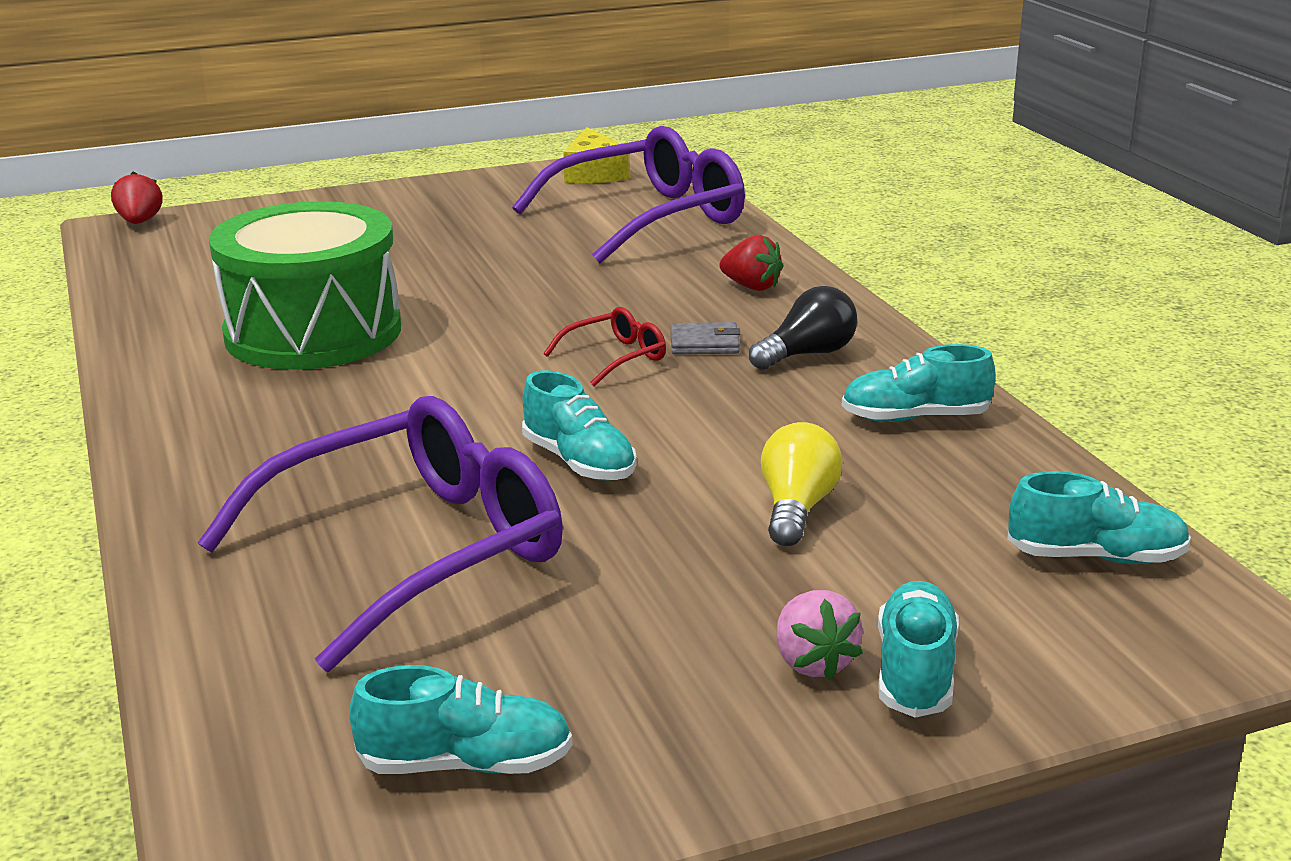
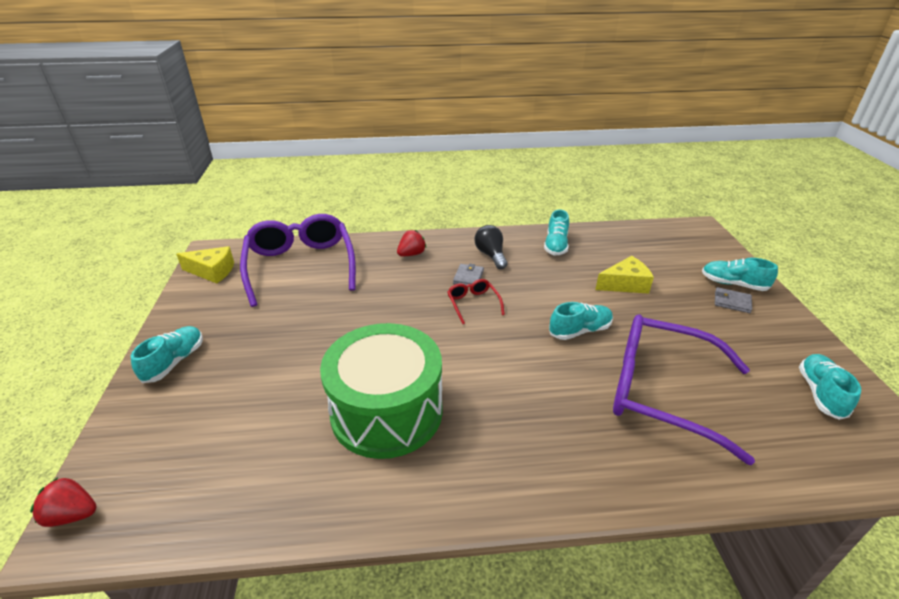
camera: 75 degrees left, 10 degrees up
(416, 550) = (661, 391): purple glasses -> purple glasses turned 45 degrees counterclockwise
(796, 508) = (625, 284): yellow light bulb -> yellow cheese
(813, 662) = (732, 302): pink strawberry -> grey wallet
(1096, 557) = (659, 238): turquoise shoe -> turquoise shoe (174, 362)

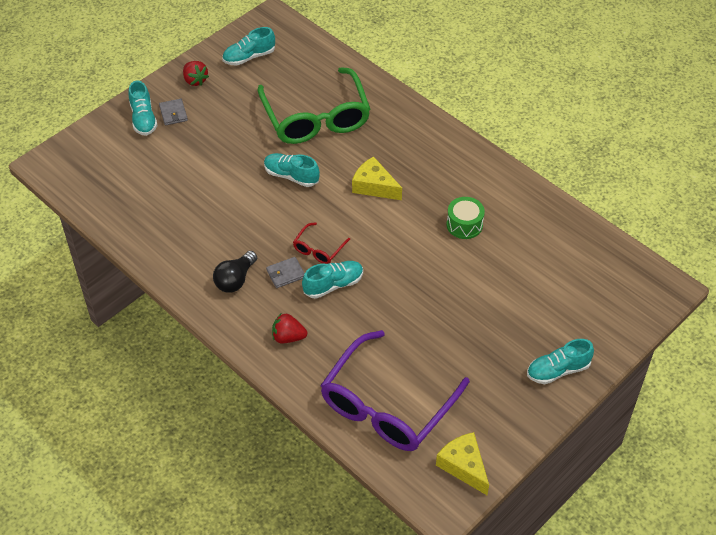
camera: 130 degrees left, 15 degrees up
(72, 514) = (662, 298): red strawberry -> red strawberry (195, 80)
(387, 411) = (464, 225): green drum -> green drum, size x0.44
(556, 245) = (174, 245): turquoise shoe -> turquoise shoe (333, 285)
(625, 284) = (202, 176): yellow cheese -> yellow cheese (374, 186)
(661, 391) = (316, 118): purple glasses -> green glasses

